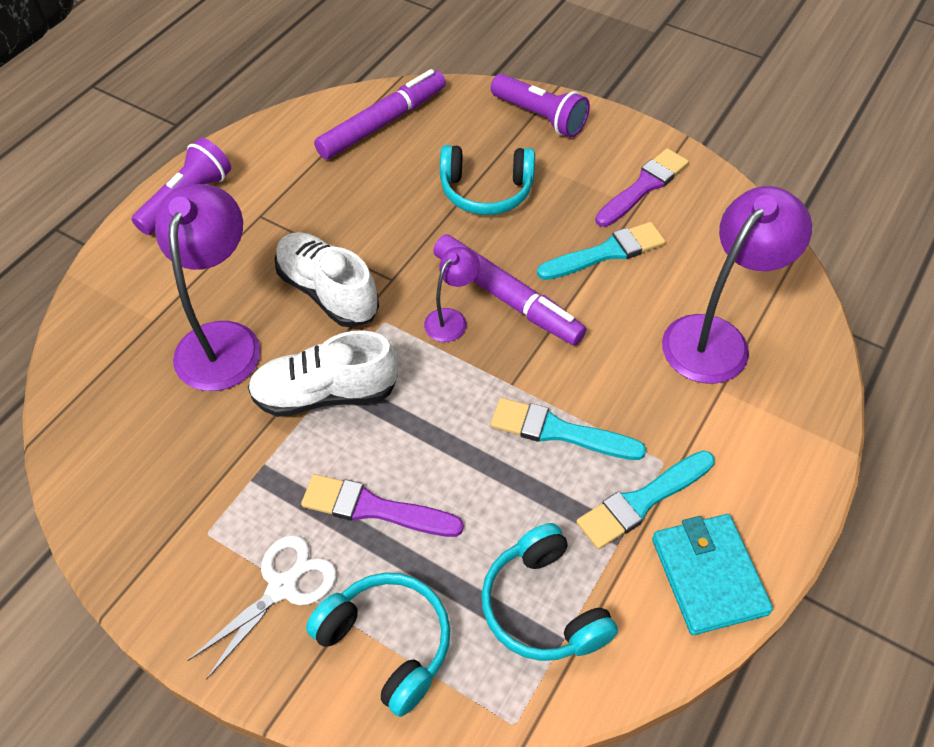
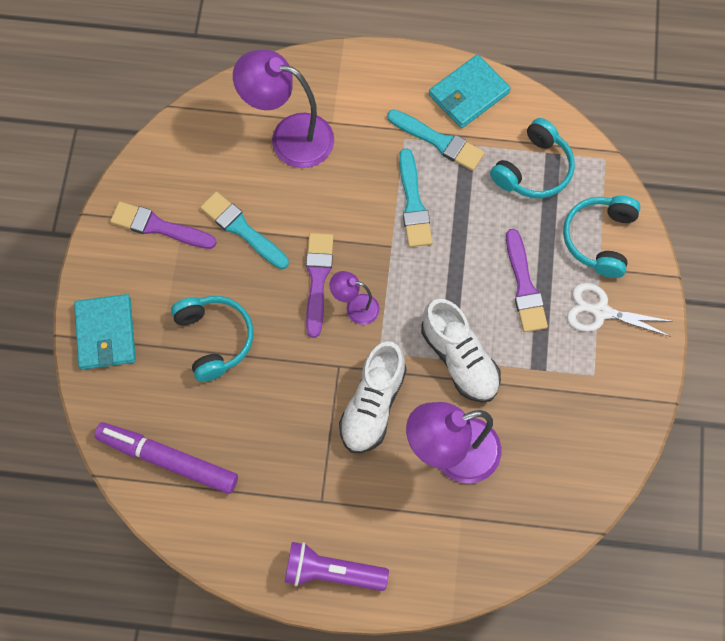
camera: 115 degrees left, 15 degrees up
(507, 297) = (317, 279): purple marker -> purple brush
(540, 117) = (105, 333): purple flashlight -> turquoise wallet

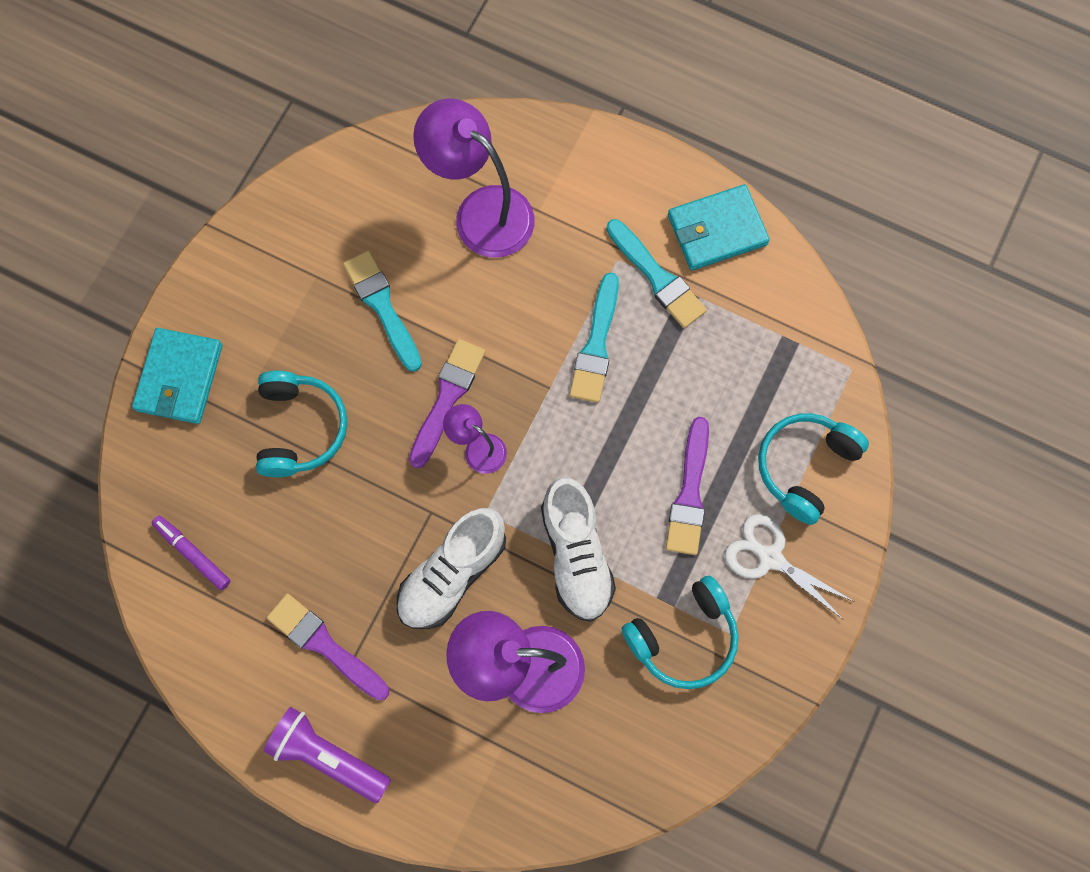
camera: 20 degrees right, 5 degrees up
(158, 227) = (287, 270): purple brush -> purple brush (324, 645)
(167, 460) = (192, 554): purple marker -> purple marker, size x0.55
(534, 169) = (759, 352): turquoise headphones -> turquoise headphones (684, 638)

